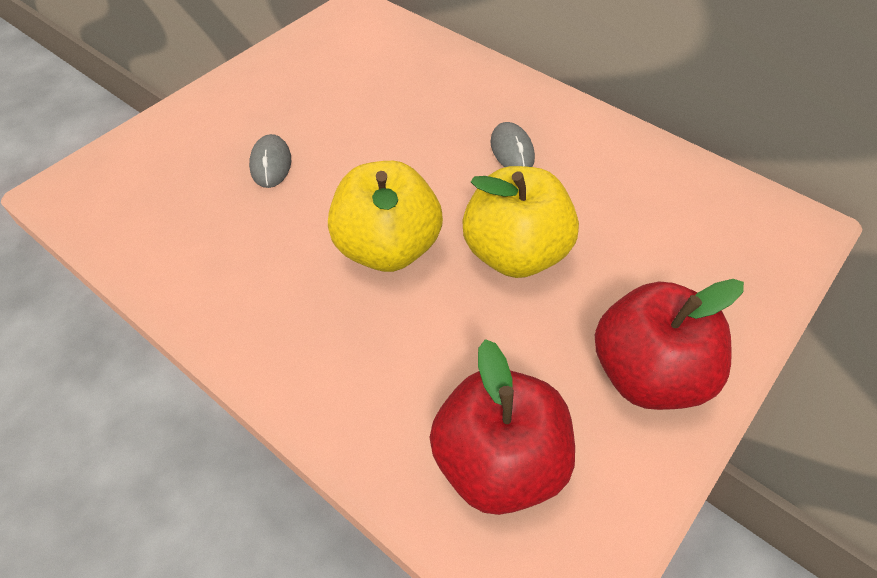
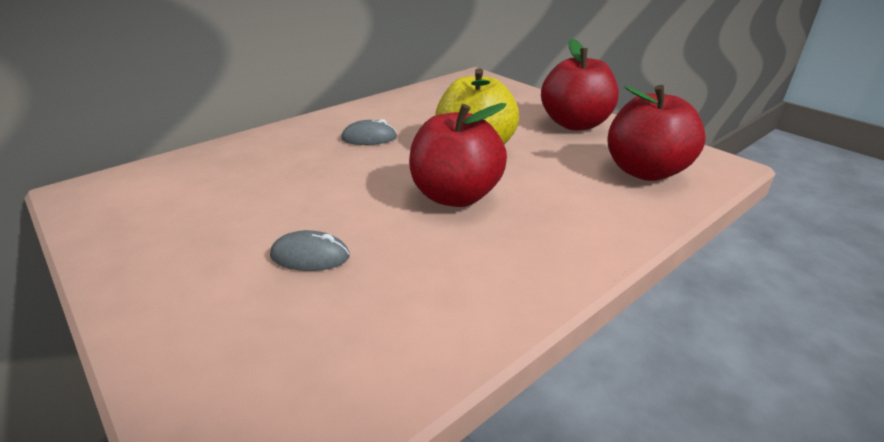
camera: 80 degrees left, 20 degrees down
(387, 248) = (455, 196): yellow apple -> red apple

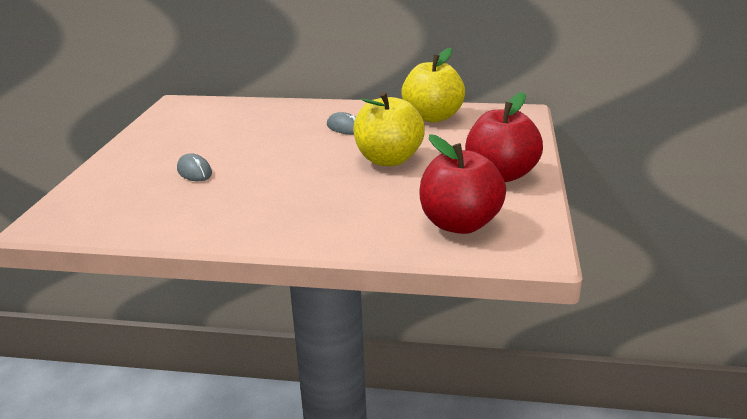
camera: 50 degrees right, 5 degrees down
(422, 102) = (432, 117): none -> yellow apple
(455, 196) = (311, 179): red apple -> none

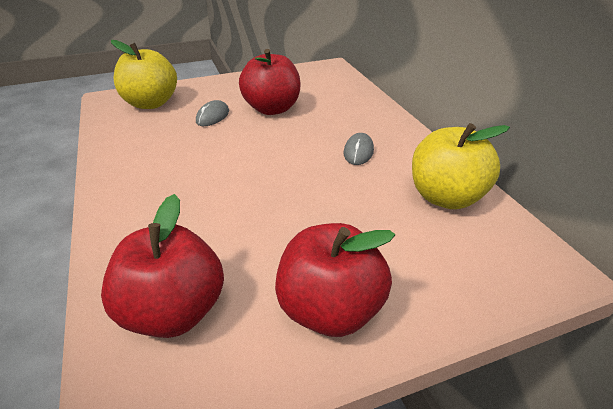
camera: 60 degrees right, 10 degrees up
(223, 143) = (272, 109): none -> red apple
(388, 160) = (306, 203): yellow apple -> yellow apple (151, 103)

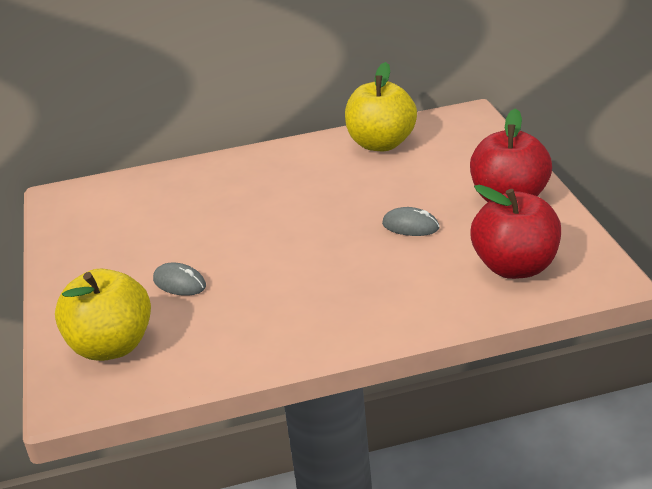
camera: 80 degrees left, 5 degrees down
(272, 109) = (176, 238): red apple -> none
(358, 152) = (297, 181): grey mouse -> grey mouse (410, 226)

